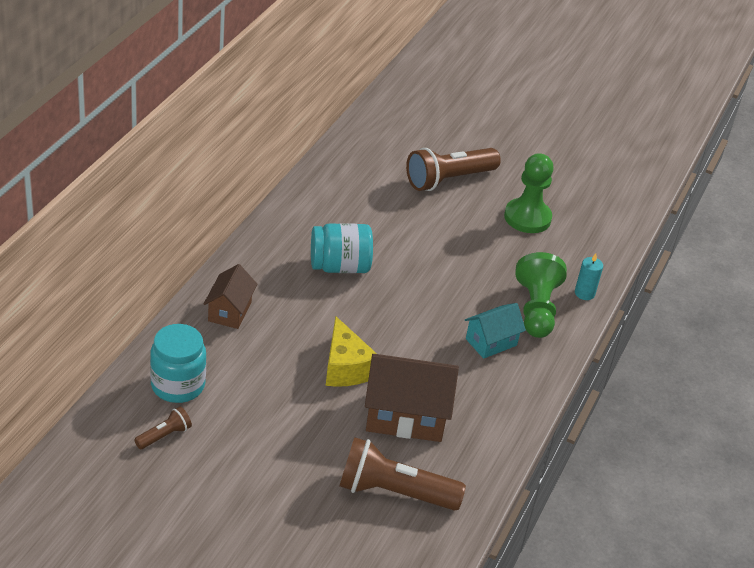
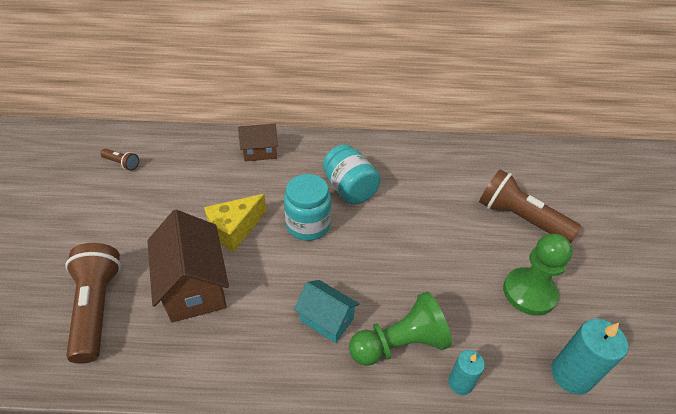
camera: 70 degrees right, 5 degrees up
(178, 385) = (173, 154): turquoise jar -> turquoise jar (308, 225)
(605, 237) = (571, 375): none -> turquoise candle

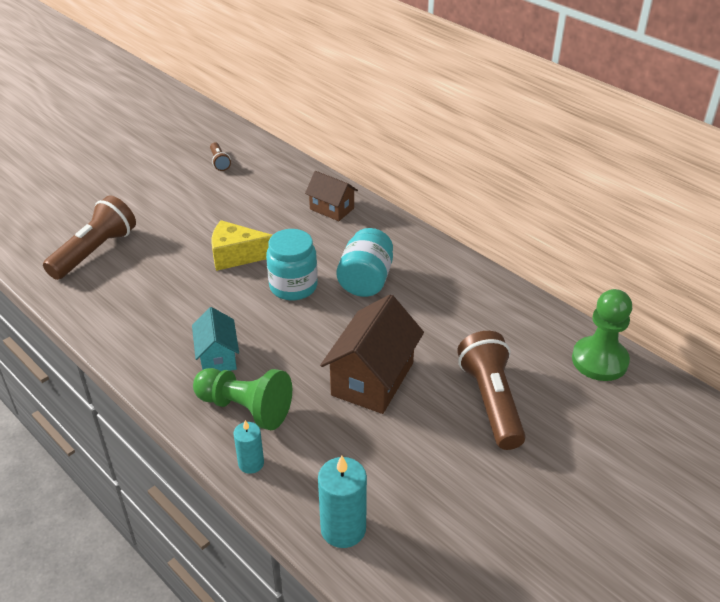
camera: 45 degrees right, 5 degrees down
(195, 286) = (164, 276): brown house -> brown house (372, 379)
(529, 292) = (402, 455): green pawn -> green pawn (599, 360)

